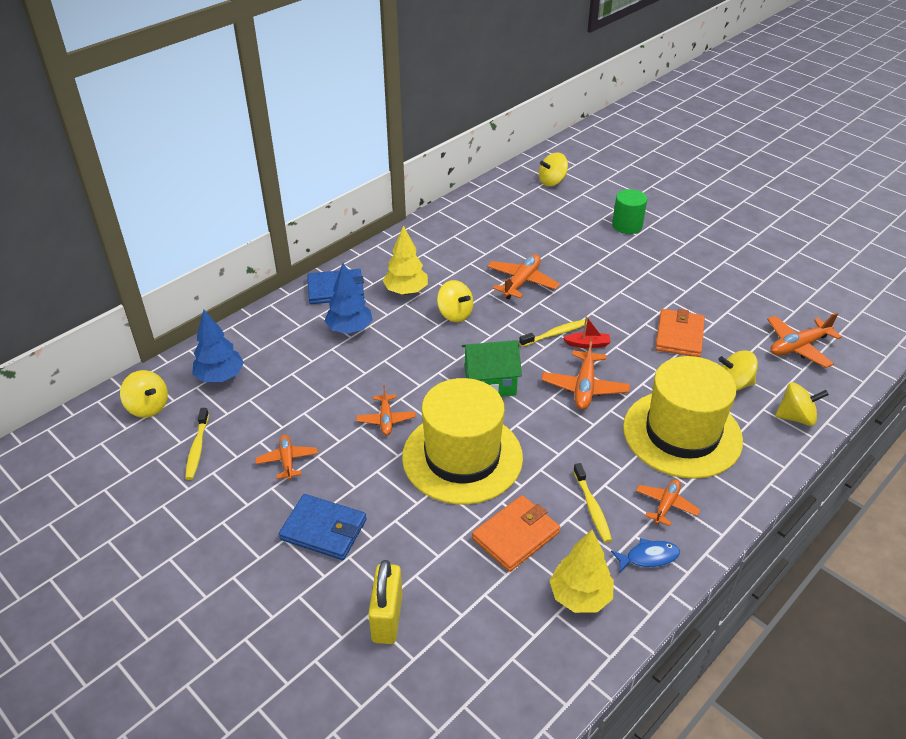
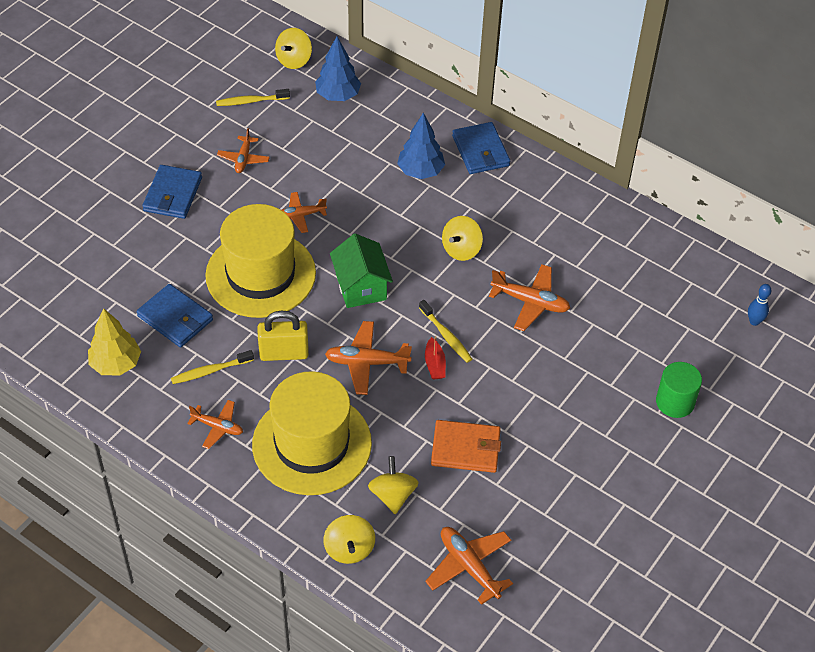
camera: 80 degrees right, 10 degrees up
(287, 460) = (243, 159): orange plane -> orange plane turned 120 degrees clockwise
(387, 618) = (92, 245): yellow padlock -> yellow padlock (284, 353)
(406, 291) = (490, 206): yellow tree -> none
(516, 535) = (175, 318): orange wallet -> blue wallet
(552, 181) = (754, 321): yellow spinning top -> blue bowling pin
(648, 557) = (158, 412): blue fish -> none

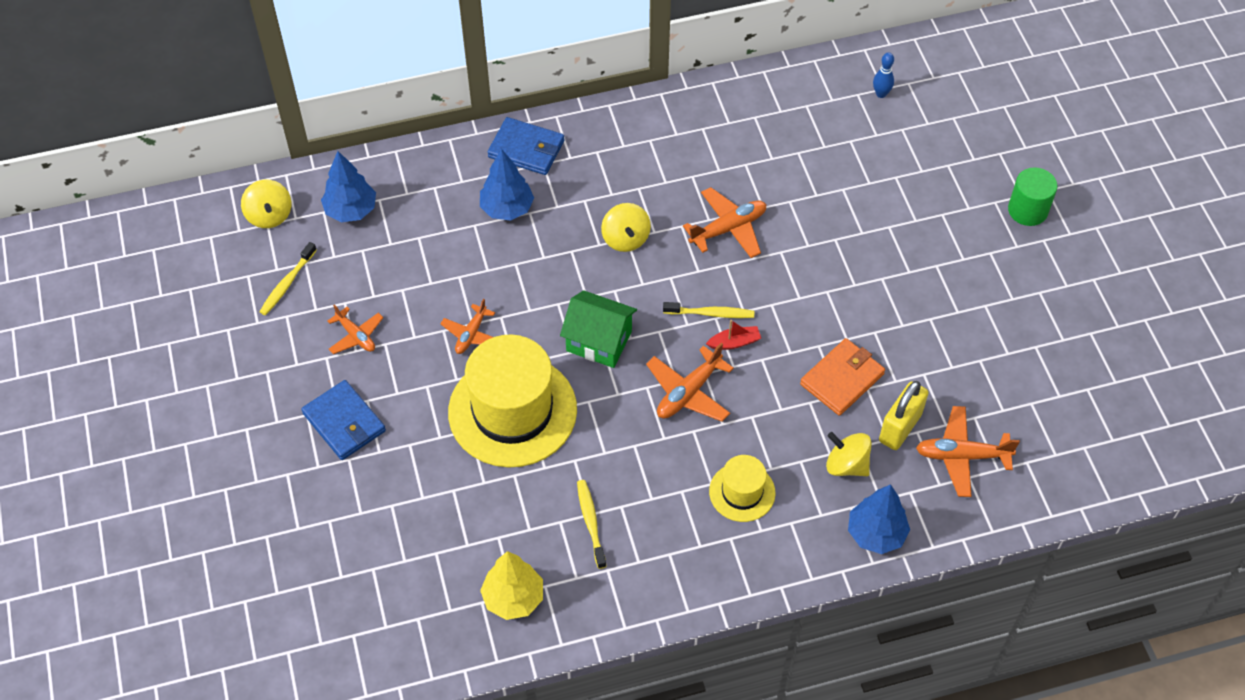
camera: 50 degrees left, 5 degrees up
(175, 318) = (502, 514): blue wallet -> none
(210, 371) = (591, 522): yellow toothbrush -> yellow toothbrush turned 150 degrees clockwise
(217, 427) = (661, 556): orange plane -> none
(284, 353) = (622, 450): yellow padlock -> yellow padlock (900, 428)
(312, 444) = (742, 492): yellow hat -> yellow hat, size x0.50
(349, 549) = (876, 534): yellow spinning top -> blue tree
(435, 364) = (734, 342): red boat -> red boat turned 45 degrees counterclockwise
(675, 402) = (915, 202): green cylinder -> green cylinder (1027, 210)

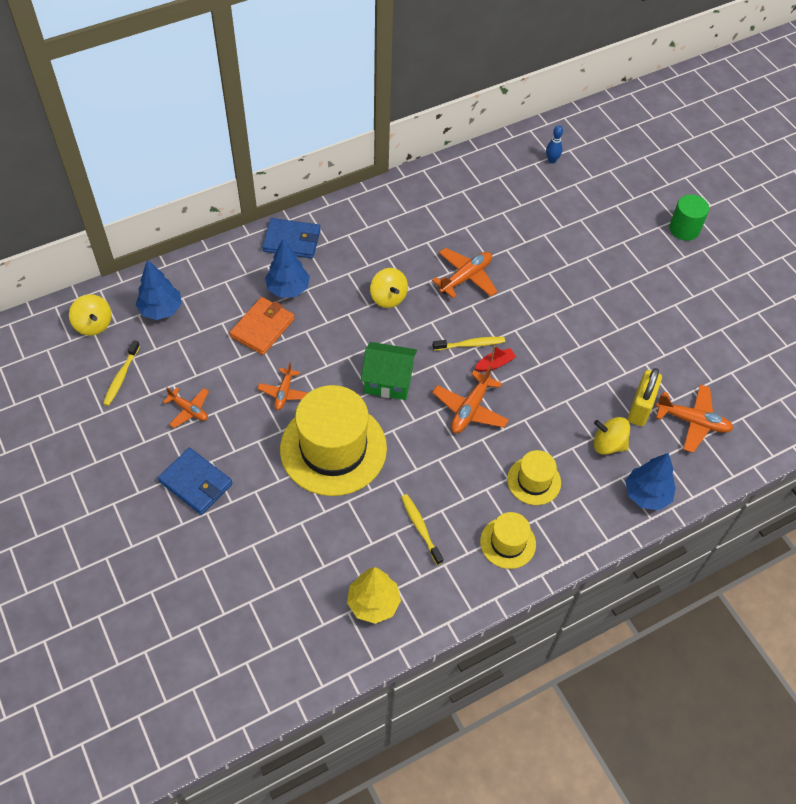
camera: 15 degrees left, 0 degrees up
(690, 559) = (508, 543): none -> yellow hat
(842, 379) = (585, 378): orange wallet -> orange wallet (262, 328)
(962, 456) = (692, 421): orange plane -> orange plane turned 150 degrees counterclockwise

